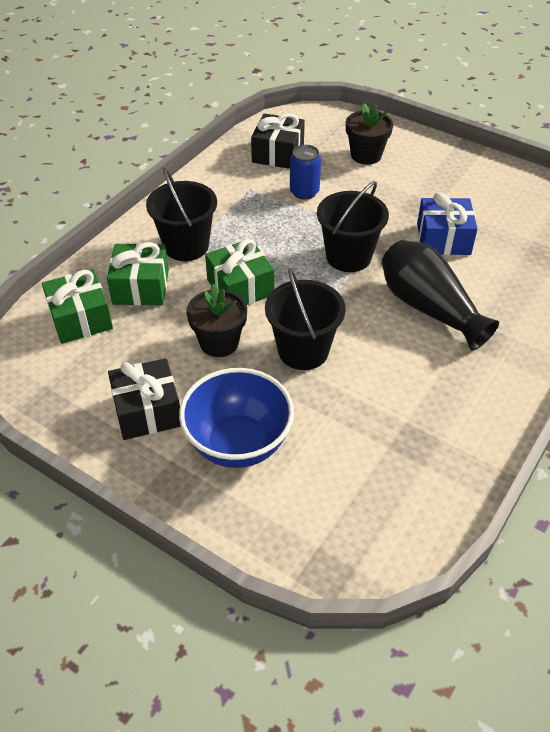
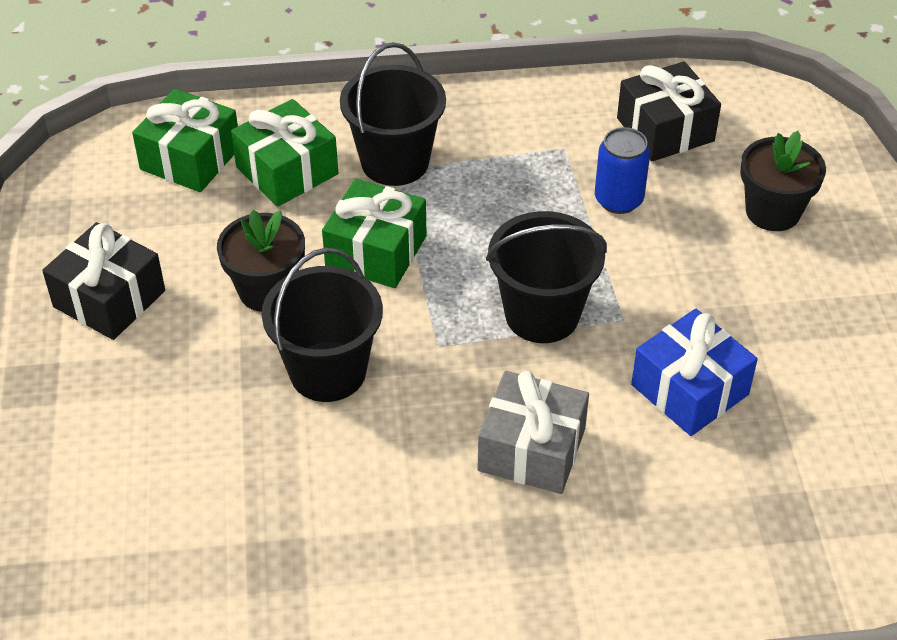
camera: 50 degrees right, 0 degrees up
(238, 444) = (130, 403): blue bowl -> none
(429, 308) = (531, 449): black vase -> grey gift

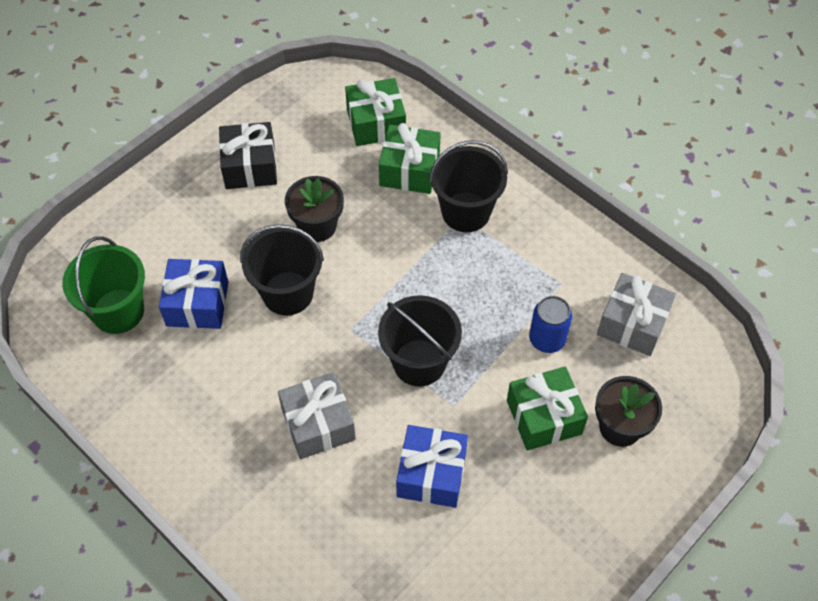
camera: 50 degrees right, 10 degrees up
(164, 553) = (118, 311): none -> green bucket
(245, 465) = (197, 303): none -> blue gift
(376, 251) = (391, 252): green gift -> green gift (544, 417)
(665, 129) = (632, 324): black gift -> grey gift

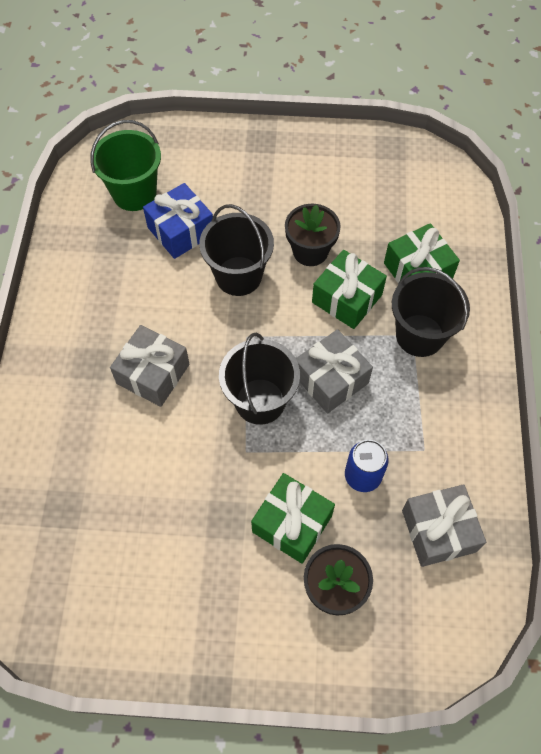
camera: 50 degrees right, 5 degrees up
(250, 166) = (317, 175): black gift -> none
(376, 123) = (435, 220): green gift -> green gift (347, 298)
(431, 474) = (176, 478): blue gift -> none
(447, 299) = (331, 379): none -> grey gift

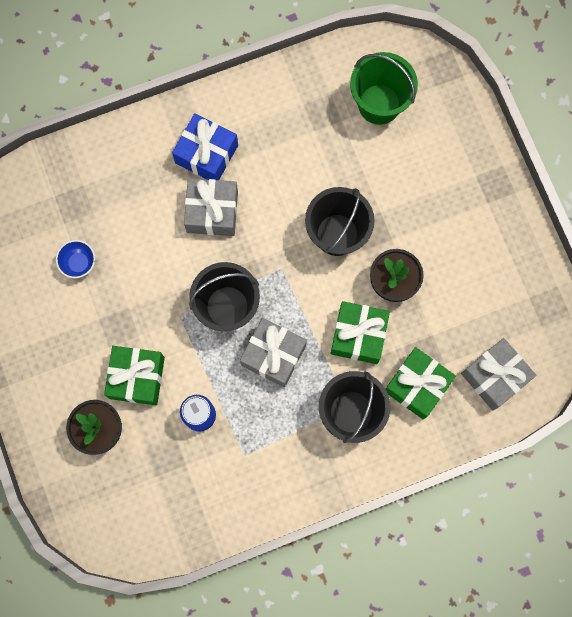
camera: 65 degrees right, 15 degrees up
(131, 532) = (79, 263): none -> blue bowl
(181, 231) = (359, 164): blue gift -> blue gift (206, 154)
(438, 531) = (180, 492): grey gift -> grey gift (494, 376)

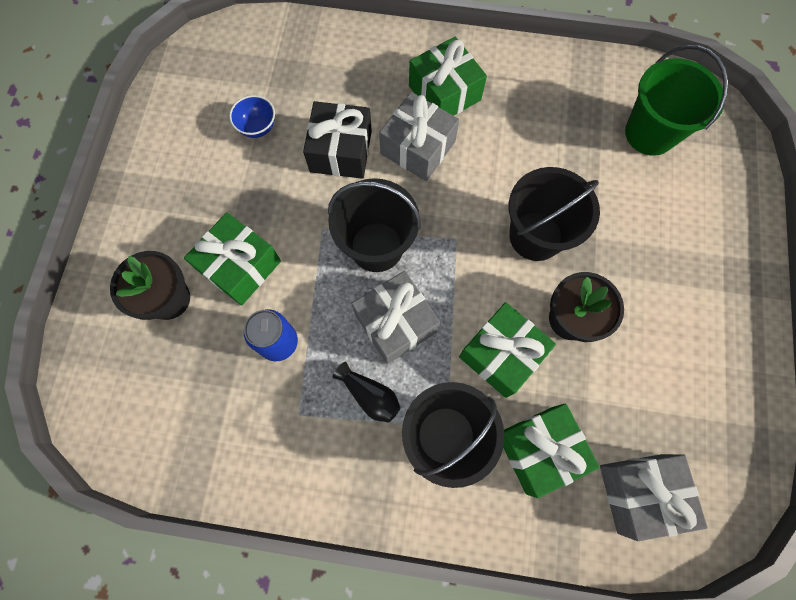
camera: 30 degrees right, 5 degrees down
(155, 247) = (341, 151): none -> black gift
(206, 154) = (444, 93): blue gift -> green gift
(285, 415) = (370, 395): none -> black vase

